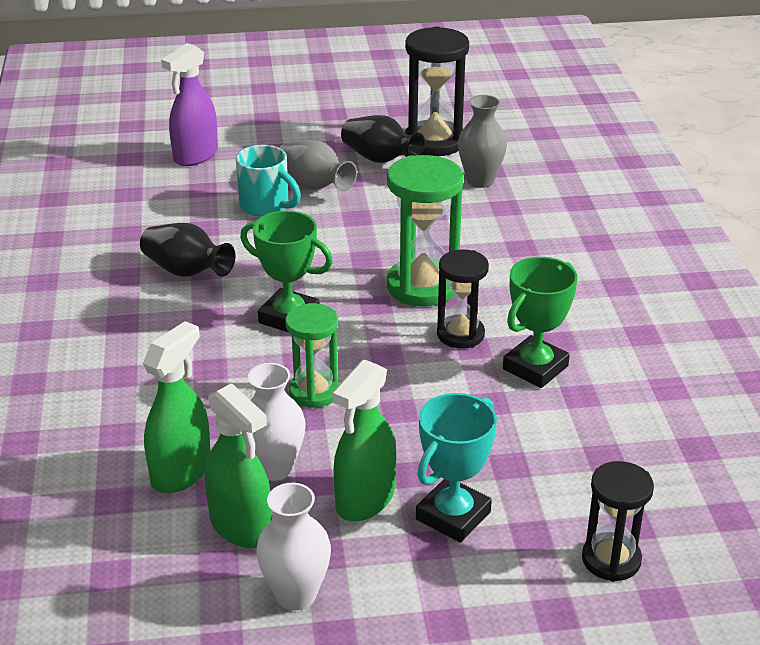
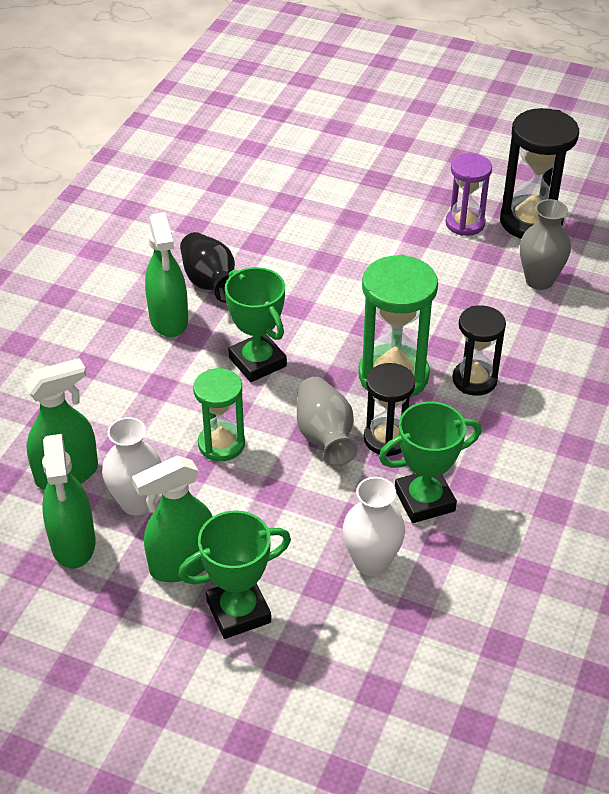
camera: 30 degrees right, 10 degrees up
(171, 313) = (169, 320): none -> green spray bottle
(195, 156) = (306, 164): purple spray bottle -> none
(266, 206) = (325, 239): turquoise mug -> none
(296, 595) = (67, 623): white vase -> white vase (371, 562)
(314, 185) = (383, 232): grey vase -> grey vase (324, 436)
(380, 159) = (465, 223): black vase -> purple hourglass
(453, 515) = (238, 611): turquoise trophy -> green trophy
(611, 560) = (332, 715): black hourglass -> black hourglass (474, 380)

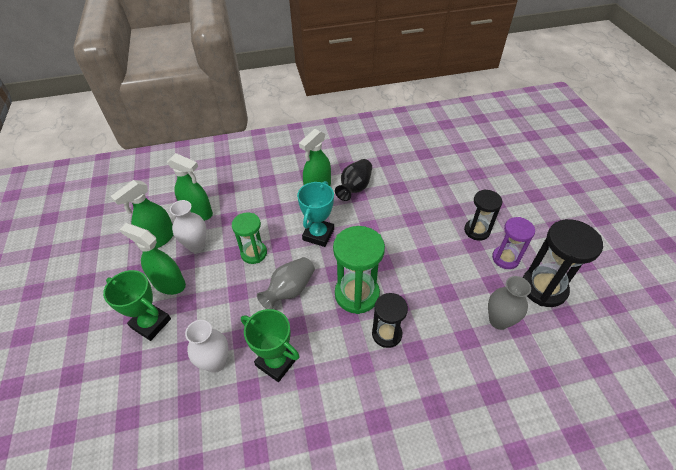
camera: 55 degrees right, 5 degrees up
(257, 362) = (318, 234): green trophy -> turquoise trophy
(386, 439) = (308, 318): black hourglass -> black hourglass (477, 231)

